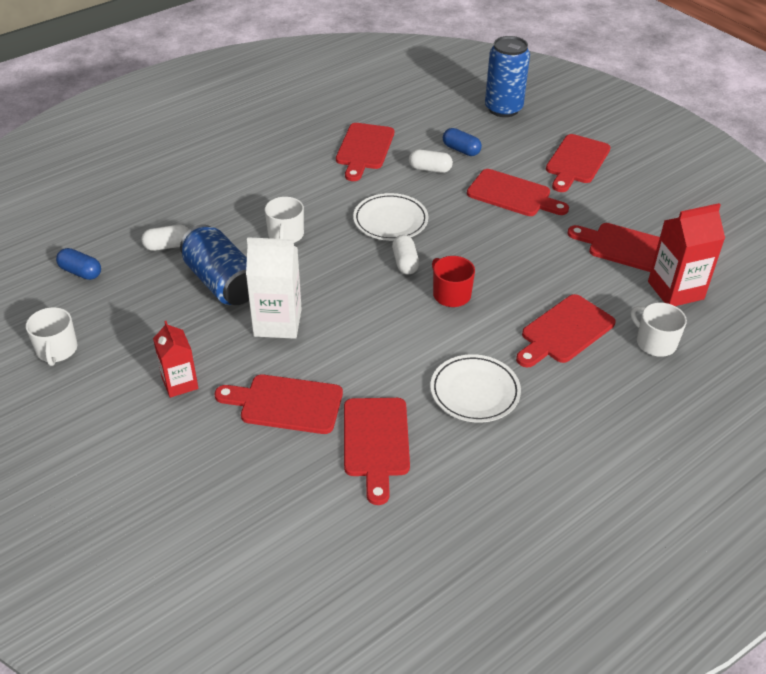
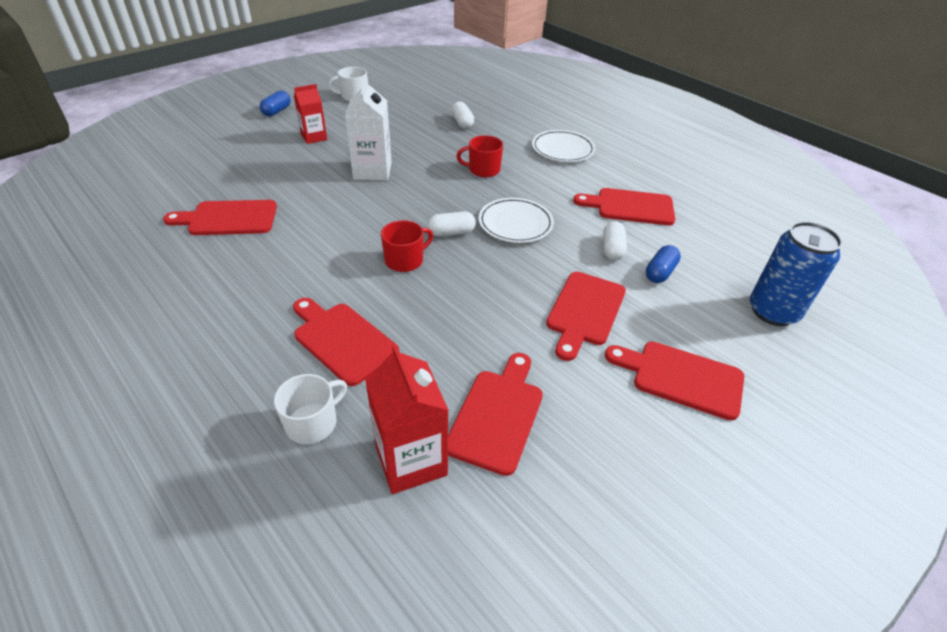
camera: 85 degrees right, 0 degrees up
(81, 272) = (430, 96): blue capsule -> blue capsule (277, 111)
(222, 283) = (420, 146): blue can -> none
(286, 235) = (483, 170): white mug -> red mug
(286, 404) = (282, 178): red cutting board -> none
(475, 392) = (269, 272): white plate -> white plate (562, 149)

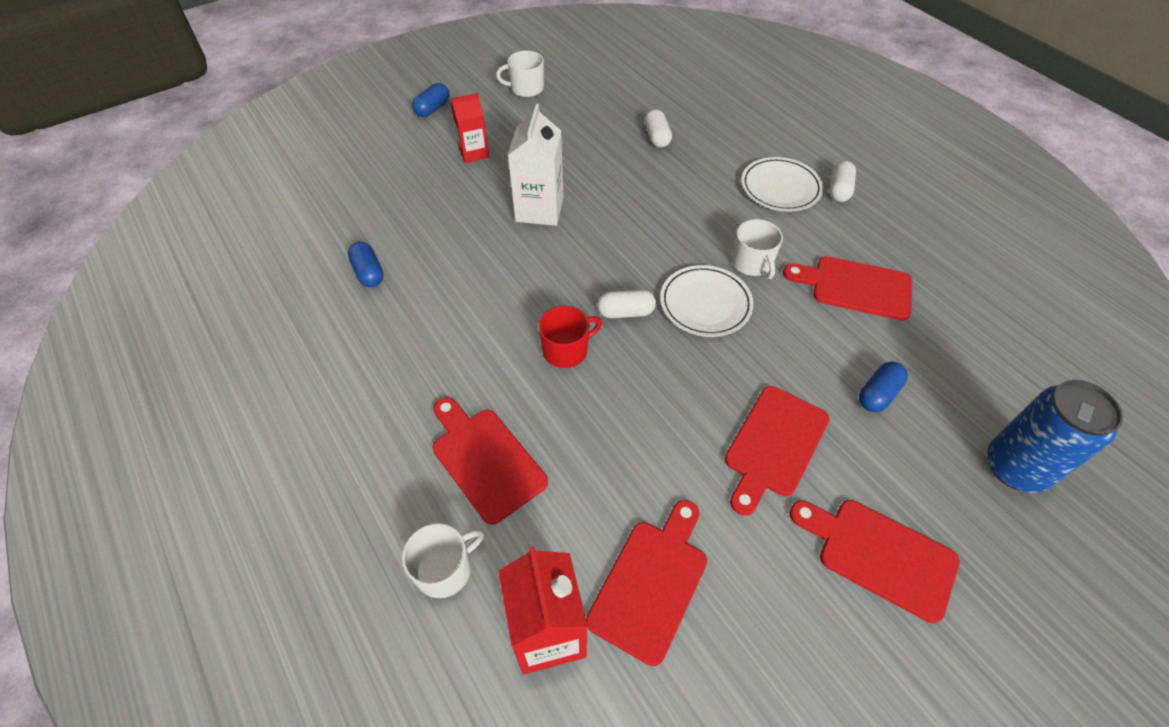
camera: 10 degrees right, 10 degrees up
(228, 218) = (368, 272): red cutting board -> blue capsule
(483, 170) = (675, 215): red mug -> none
(548, 196) = (752, 263): none -> white mug
(612, 249) = (822, 353): white capsule -> white capsule (839, 190)

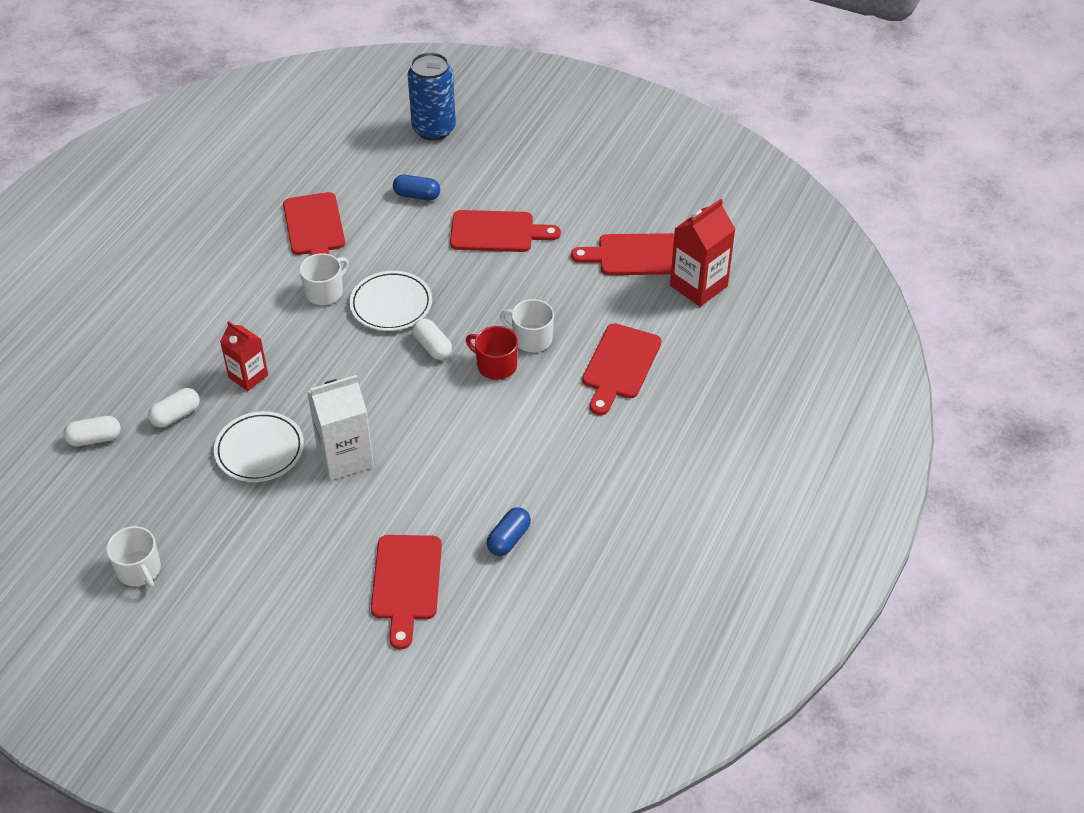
camera: 120 degrees left, 5 degrees down
(432, 109) = (229, 640): blue capsule -> none
(445, 569) = (704, 347): white mug -> white mug (531, 338)
(474, 153) = (289, 555): red carton -> red carton (248, 376)
(780, 188) = (210, 302): white plate -> white plate (259, 450)
(839, 190) = (190, 264): white capsule -> white capsule (95, 438)
(879, 555) = (540, 171): red cutting board -> red cutting board (406, 583)

